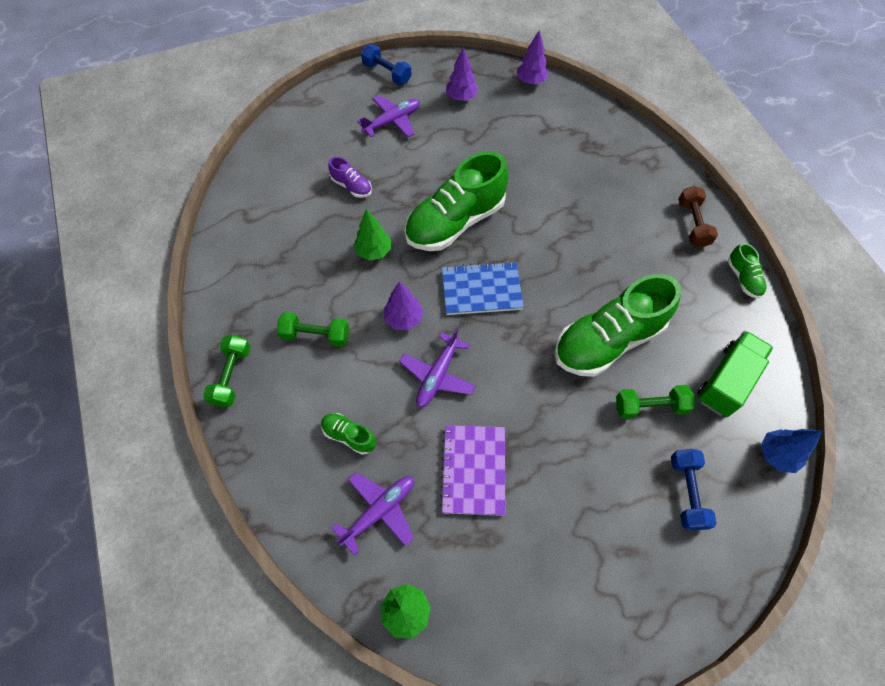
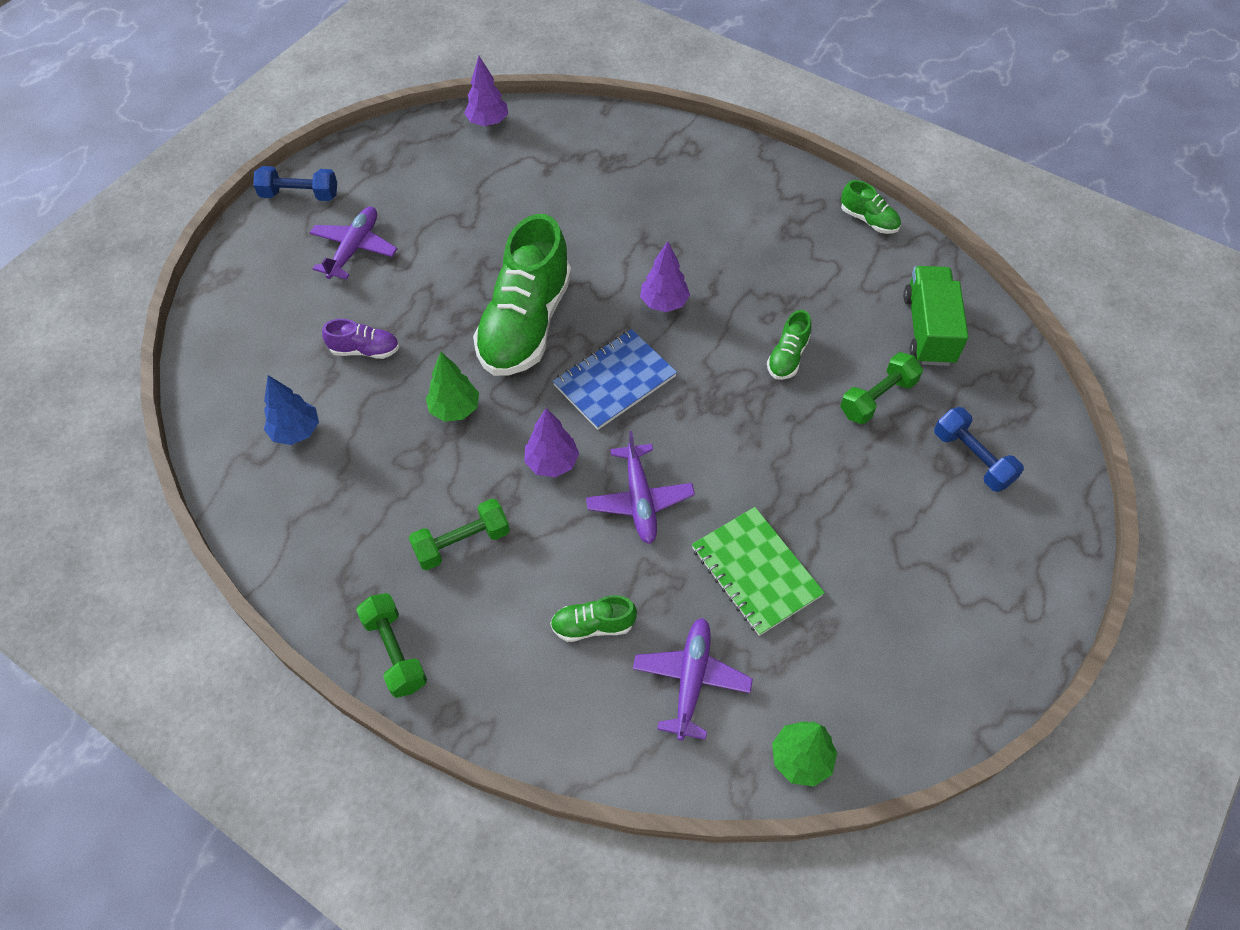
camera: 35 degrees left, 5 degrees down
(461, 97) = (419, 179): purple tree -> purple tree (664, 303)
(474, 470) = (756, 572): purple notebook -> green notebook
(607, 340) = (787, 357): green shoe -> green shoe, size x0.44
(692, 224) = (780, 191): brown dumbbell -> none
(776, 455) = (1022, 372): blue tree -> blue tree (296, 431)

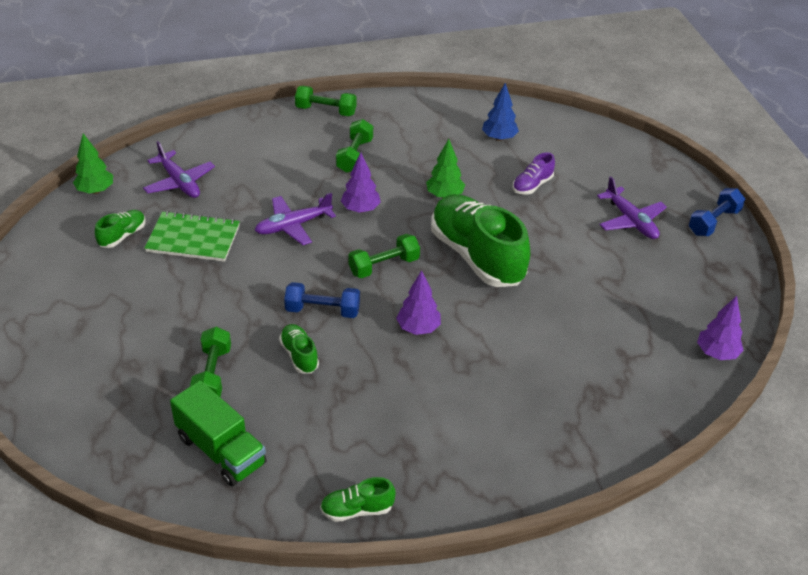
camera: 130 degrees right, 15 degrees down
(593, 625) = (251, 170): green shoe -> green shoe (122, 236)
(615, 381) = (384, 266): blue notebook -> green dumbbell
(639, 500) = (293, 226): purple plane -> purple plane turned 60 degrees counterclockwise
(972, 458) = (114, 382): blue dumbbell -> blue dumbbell (322, 310)

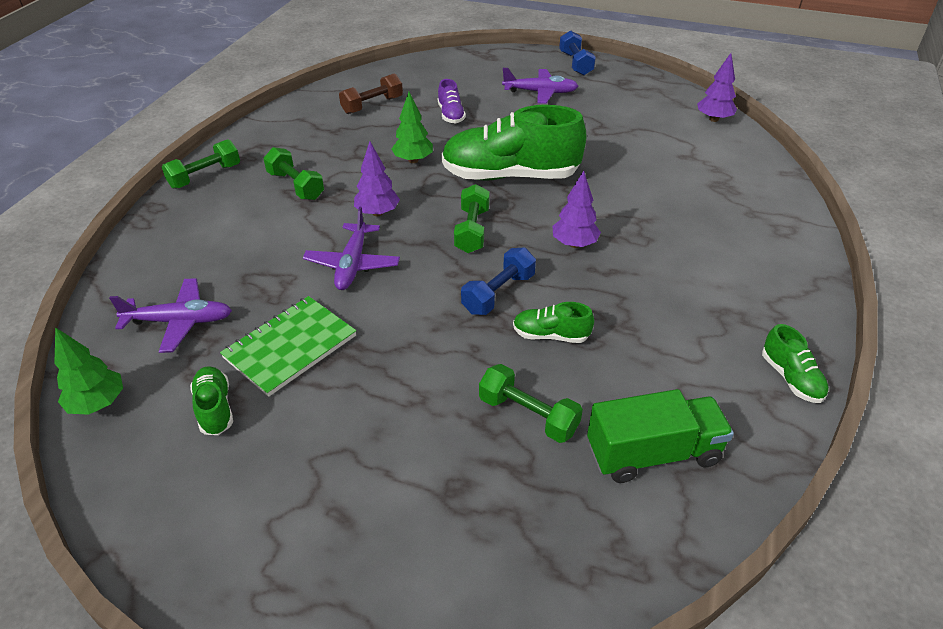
camera: 55 degrees left, 0 degrees up
(357, 510) = (790, 378): green shoe -> green shoe turned 45 degrees counterclockwise
(499, 138) = (372, 105): blue tree -> brown dumbbell

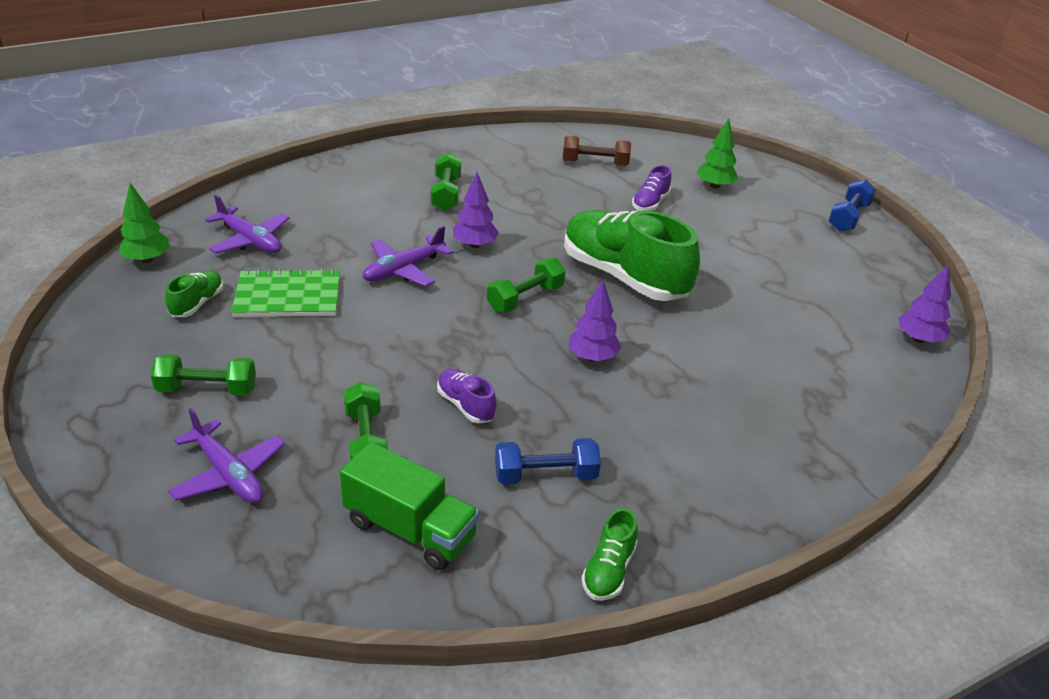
camera: 40 degrees right, 5 degrees down
(205, 176) = (396, 154): green dumbbell -> green dumbbell (207, 389)
(413, 160) = (562, 222): green tree -> green tree (714, 186)
(498, 293) = (474, 353): blue dumbbell -> blue dumbbell (545, 475)
(540, 92) = (767, 225): purple plane -> purple plane (228, 474)
(550, 335) = (466, 405): green shoe -> purple shoe

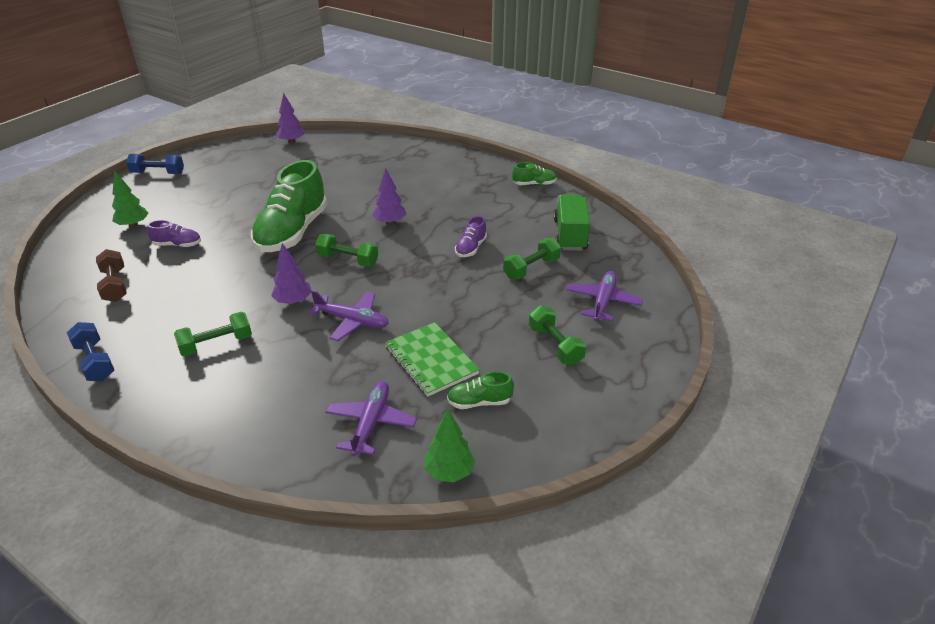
camera: 115 degrees left, 0 degrees up
(545, 475) = (496, 212): blue dumbbell -> blue dumbbell (95, 362)

